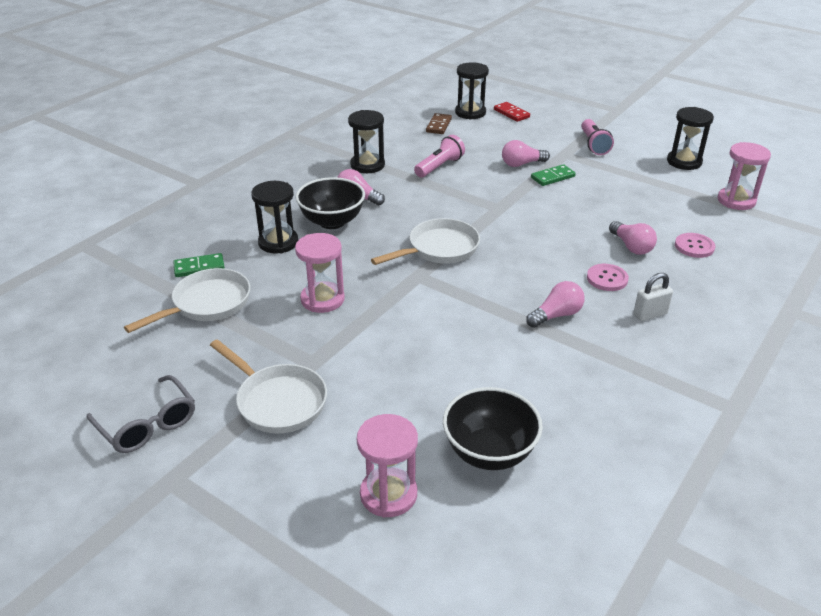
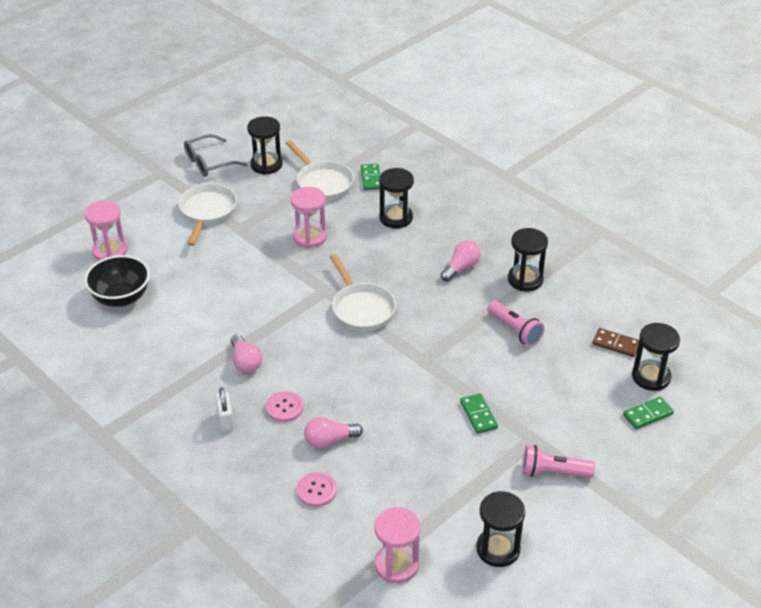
camera: 100 degrees right, 5 degrees up
(160, 361) = (266, 165): none -> black hourglass
(278, 401) = (207, 212): white pan -> white pan turned 135 degrees clockwise
(332, 221) = (422, 249): black bowl -> none
(511, 113) = (647, 414): red domino -> green domino
(521, 164) = (512, 396): pink light bulb -> none

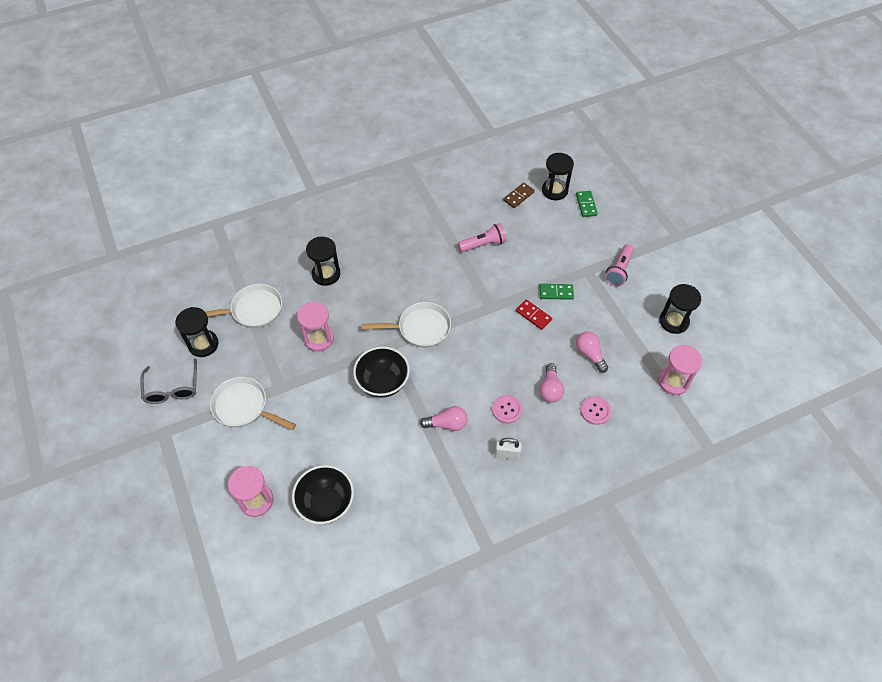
camera: 70 degrees left, 15 degrees up
(277, 298) = (383, 382): none -> black bowl
(371, 178) = (267, 275): green domino -> none
(430, 401) = (533, 315): none -> red domino
(461, 268) = (404, 253): pink light bulb -> pink light bulb (590, 354)
(525, 280) = (434, 220): black hourglass -> none

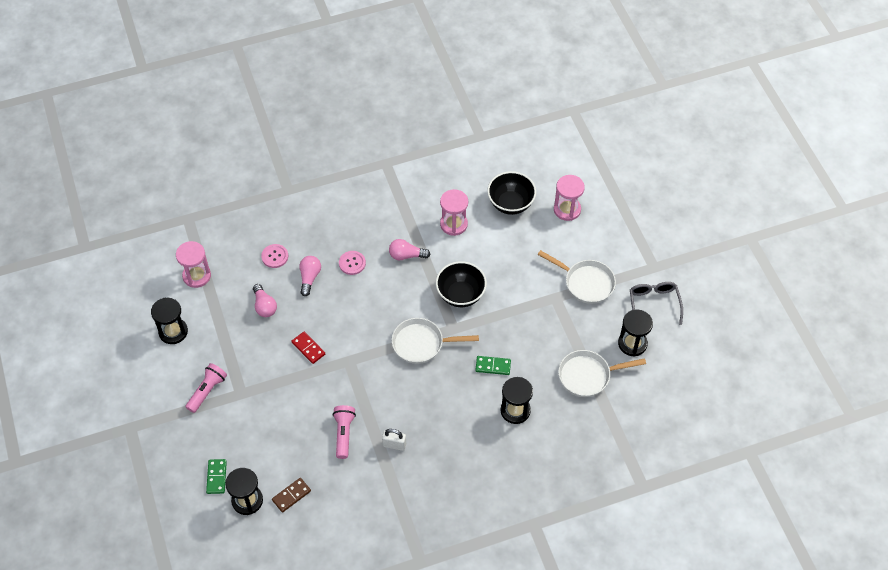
camera: 175 degrees left, 0 degrees up
(319, 339) = (521, 340): pink hourglass -> pink hourglass (453, 224)
(483, 244) = (344, 434): pink flashlight -> pink flashlight turned 105 degrees clockwise
(507, 454) = (359, 228): white padlock -> white padlock (394, 445)
(556, 292) = (279, 371): green domino -> green domino (493, 366)

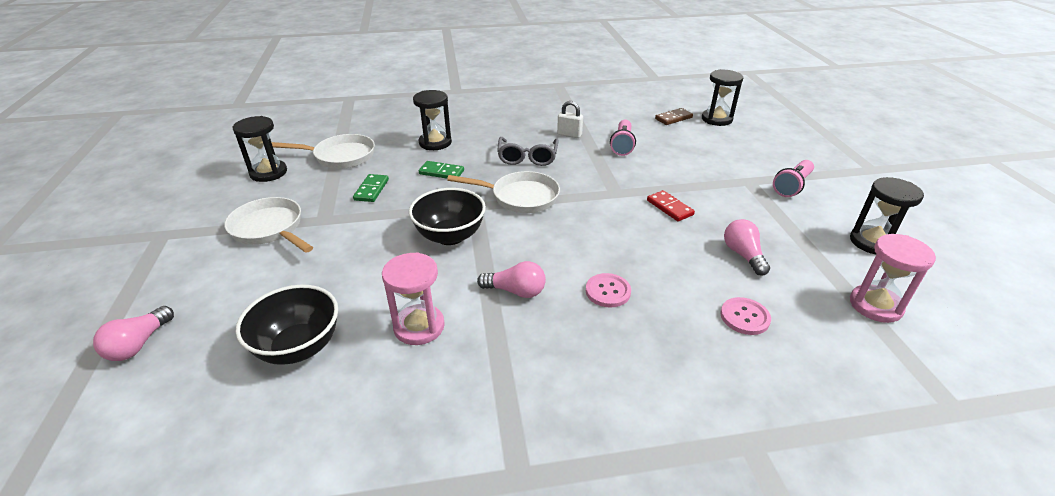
camera: 170 degrees left, 20 degrees down
(216, 477) = (753, 133): green domino -> green domino (371, 190)
(309, 278) = (678, 281): pink light bulb -> pink light bulb (139, 344)
(567, 209) = (210, 323): pink hourglass -> none
(654, 304) = (206, 200): grey glasses -> grey glasses (527, 157)

